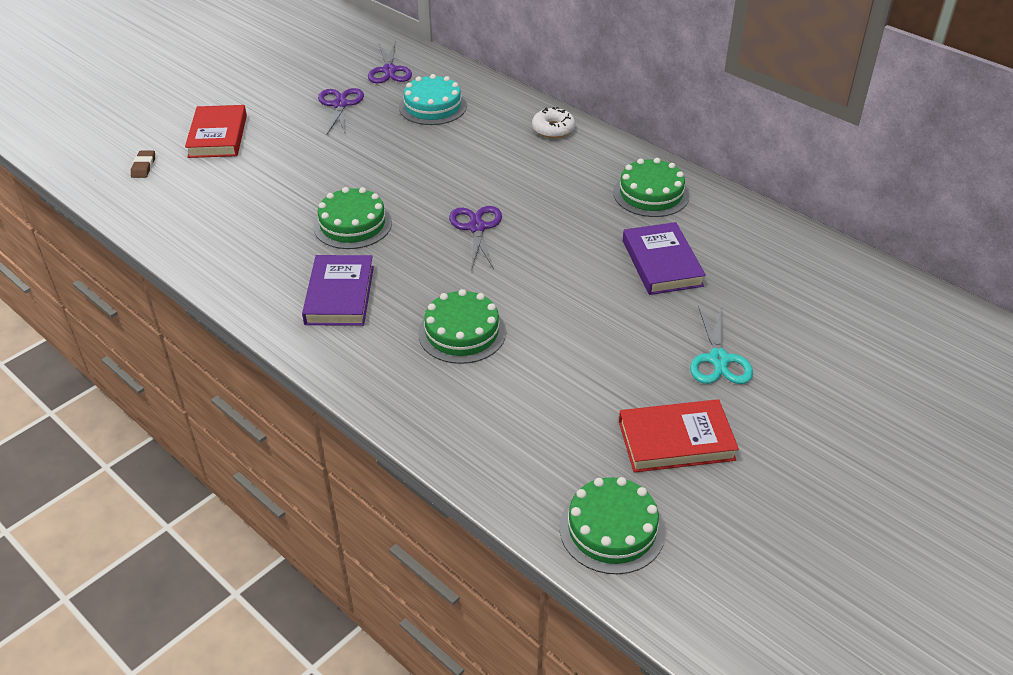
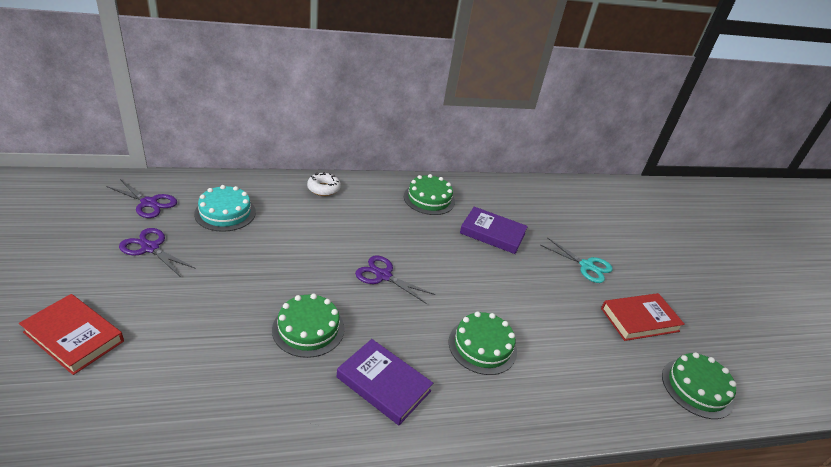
camera: 60 degrees left, 5 degrees down
(143, 167) = (35, 415): brown eraser -> none
(676, 440) = (639, 319): red book -> red book turned 45 degrees clockwise

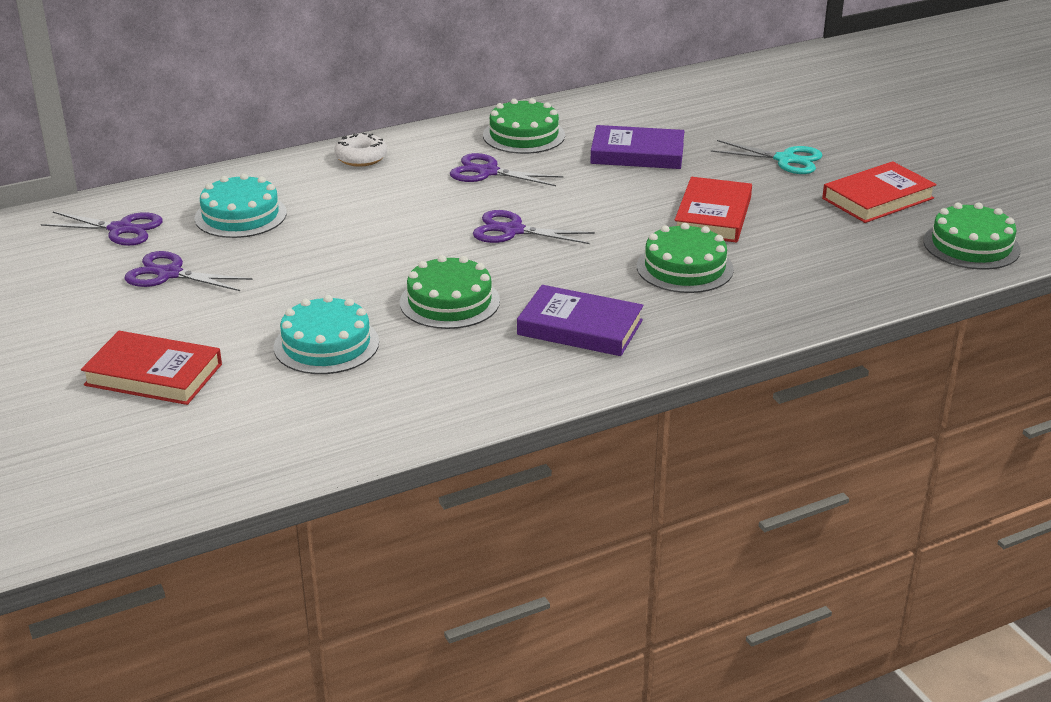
camera: 10 degrees left, 5 degrees down
(203, 344) = (326, 344): none -> turquoise cake
(392, 221) = (487, 172): none -> purple scissors
(520, 302) = (713, 216): none -> red book

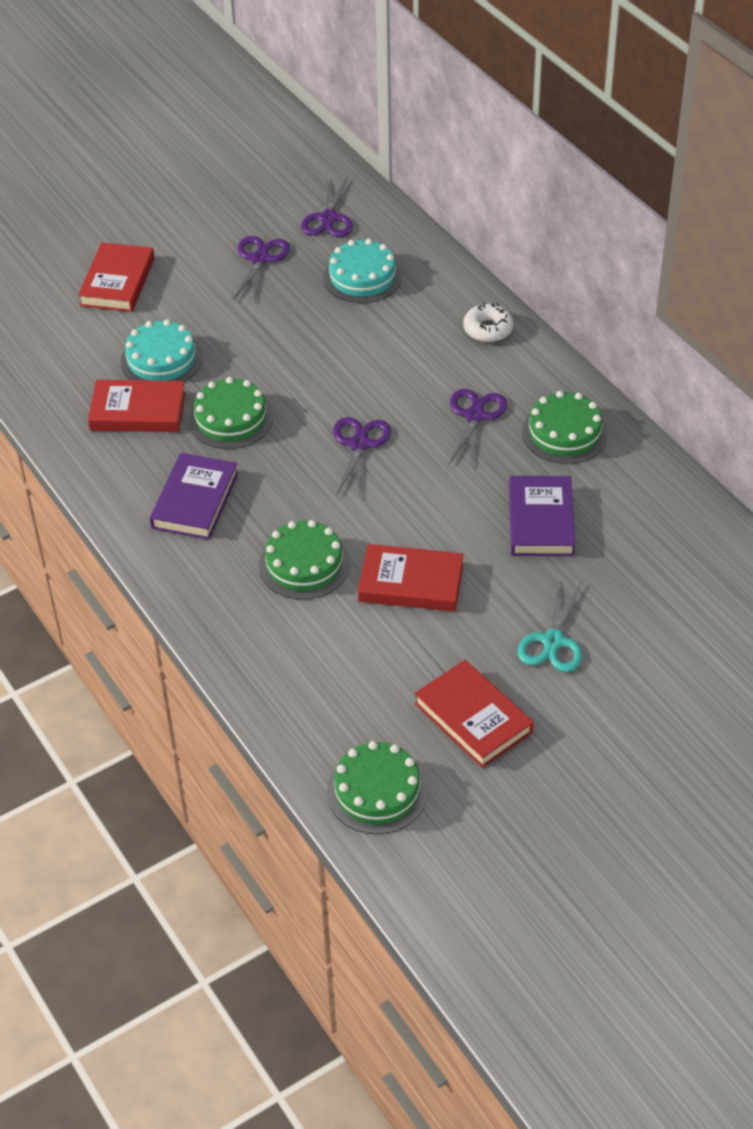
camera: 85 degrees right, 15 degrees up
(416, 363) = (138, 411): none -> red book

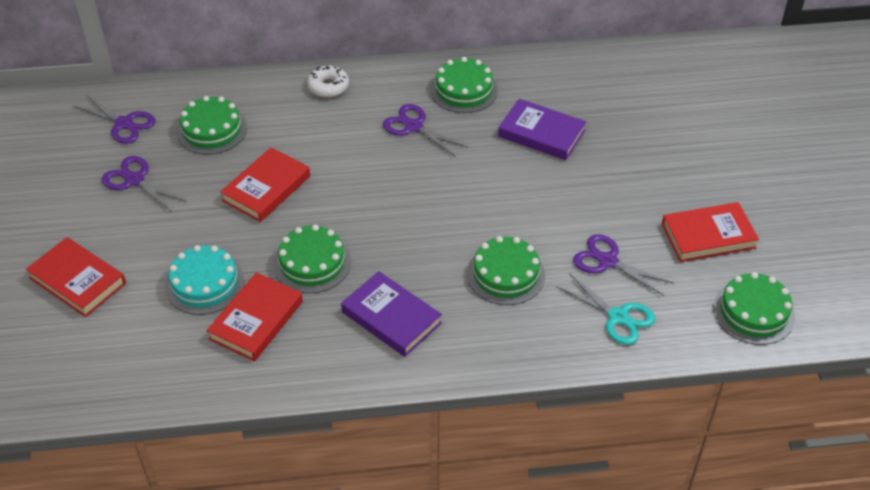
camera: 65 degrees left, 0 degrees up
(359, 444) = (398, 198): purple scissors -> purple scissors (607, 261)
(362, 277) = (212, 130): turquoise cake -> green cake
(411, 583) = (561, 221): red book -> red book (266, 188)
(553, 641) = (658, 170): turquoise scissors -> turquoise scissors (618, 317)

